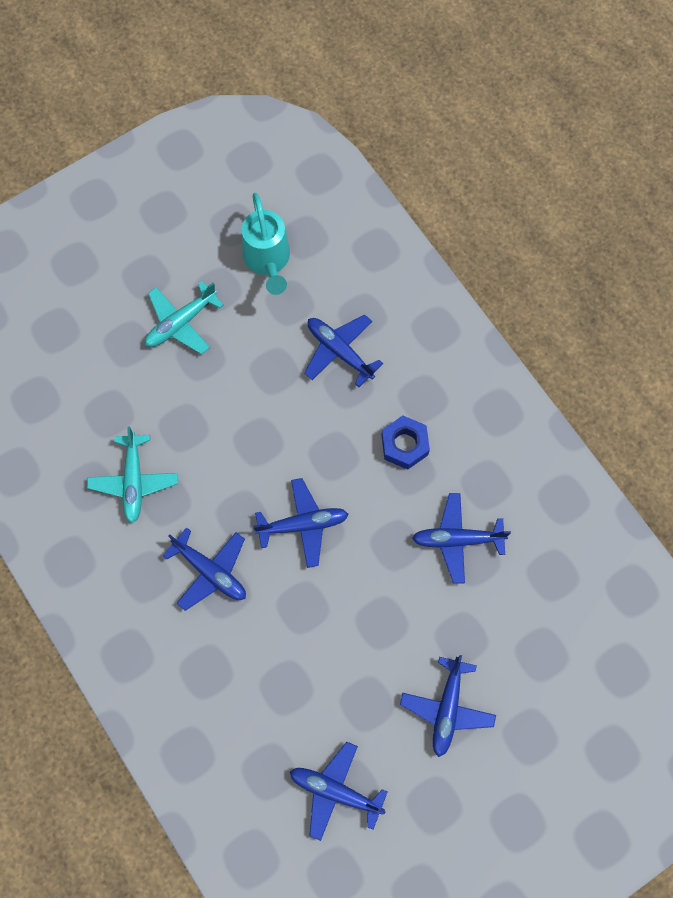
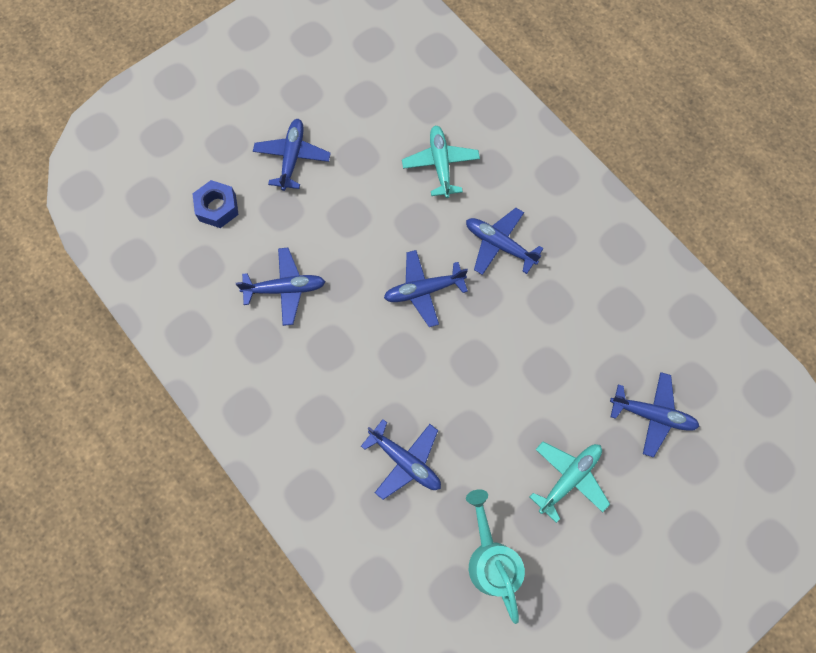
camera: 175 degrees right, 0 degrees up
(134, 481) = (582, 316): turquoise plane -> turquoise plane (440, 164)
(335, 791) = (377, 96): blue plane -> blue plane (652, 415)
(404, 445) = (336, 370): blue nut -> blue nut (217, 208)

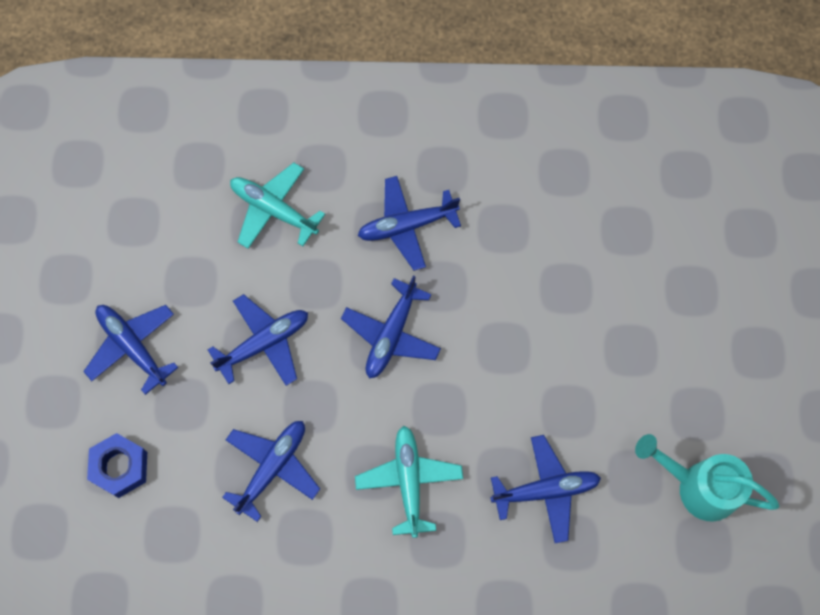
camera: 50 degrees left, 0 degrees up
(569, 478) = (681, 354): turquoise plane -> turquoise plane (409, 481)
(652, 415) = (684, 232): blue plane -> blue plane (264, 343)

